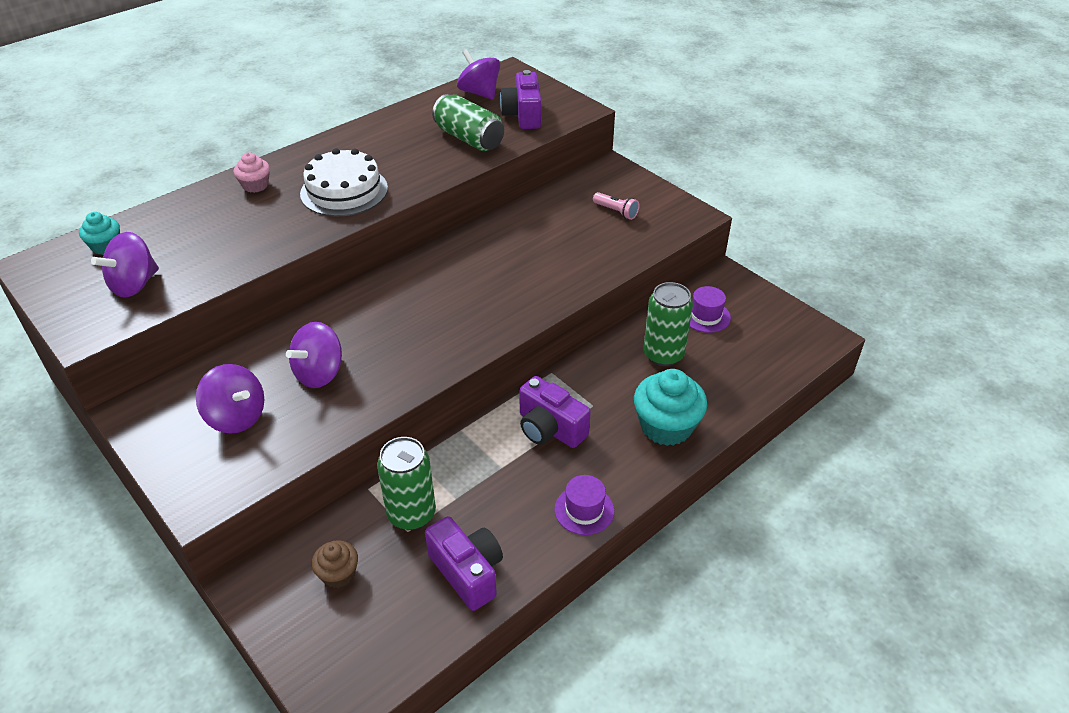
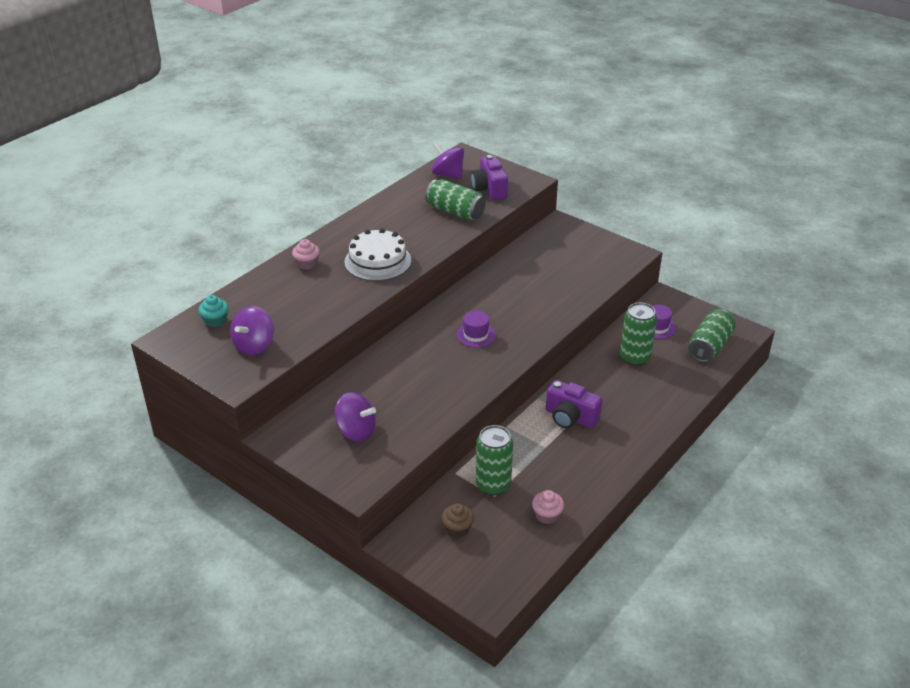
camera: 10 degrees left, 5 degrees down
(319, 373) = (403, 395): purple spinning top -> none
(467, 572) = (547, 515): purple camera -> pink cupcake
(584, 510) = (613, 467): purple hat -> purple hat (475, 335)
(616, 212) = (575, 256): pink flashlight -> none
(666, 426) = (652, 406): turquoise cupcake -> none
(769, 351) = (709, 346): none -> green can

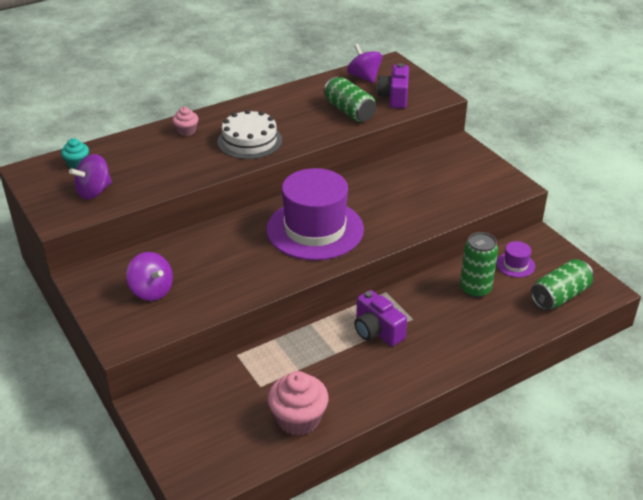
camera: 20 degrees right, 0 degrees up
(457, 529) = (207, 407): brown cupcake -> none
(475, 335) = (315, 229): purple hat -> purple hat, size x2.49
(493, 485) = (265, 375): green can -> none
(547, 515) = (298, 419): pink cupcake -> pink cupcake, size x1.82

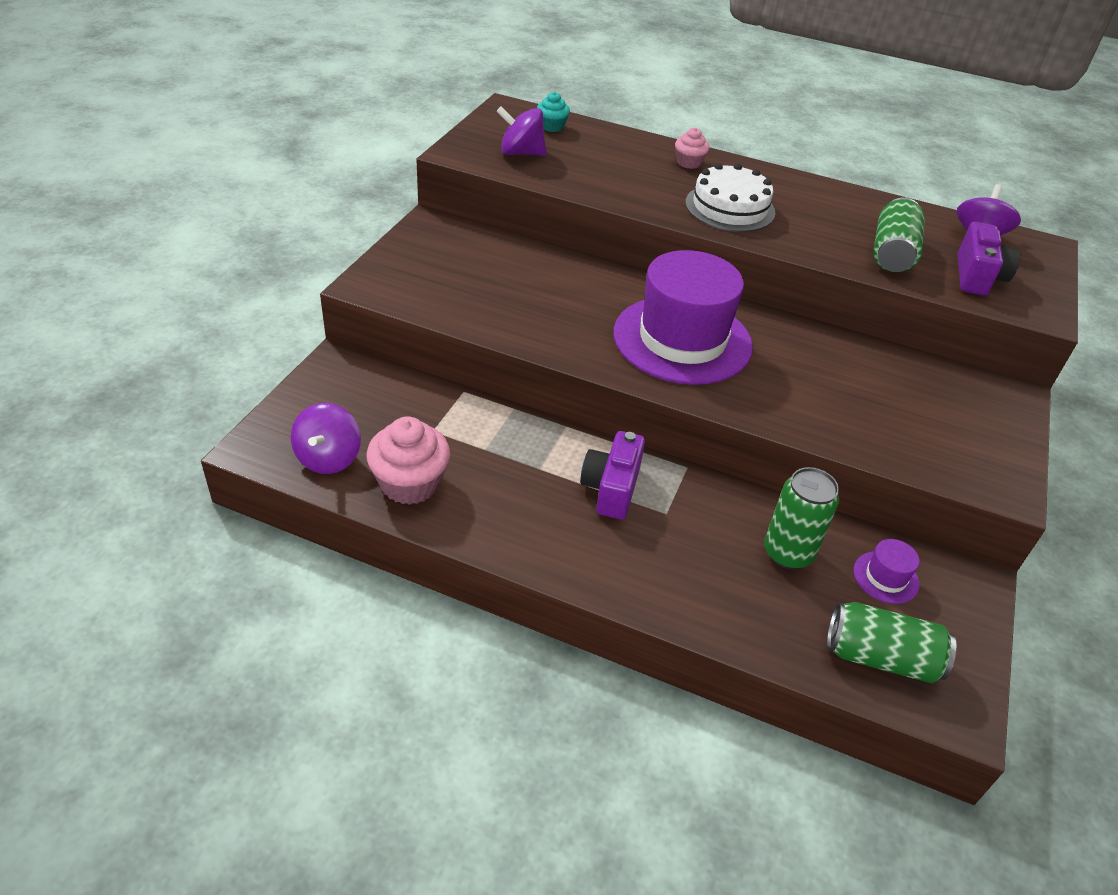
camera: 50 degrees right, 5 degrees up
(151, 291) = (456, 271): purple spinning top -> purple spinning top (328, 458)
(394, 97) = (977, 277): purple camera -> purple camera turned 135 degrees clockwise

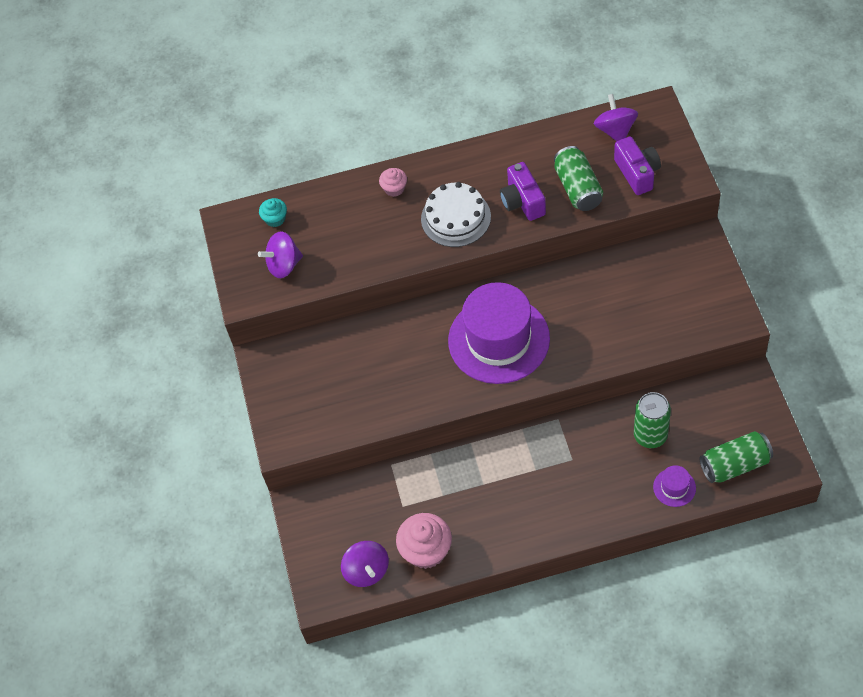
camera: 25 degrees left, 15 degrees up
(611, 488) = (531, 466): purple camera -> purple camera (522, 201)
(886, 577) = (707, 412): purple hat -> purple hat (674, 487)

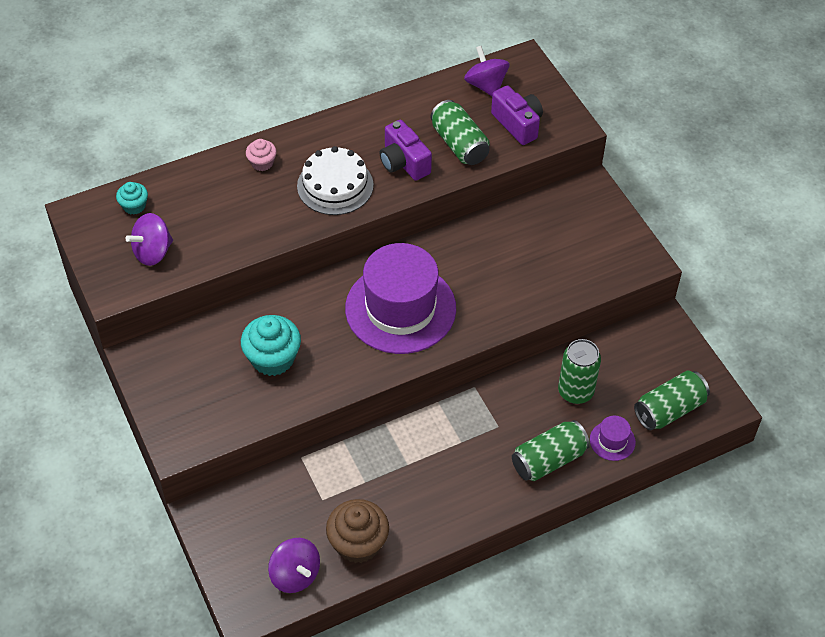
camera: 20 degrees left, 5 degrees down
(376, 373) = (273, 358): none -> turquoise cupcake
(426, 550) = (358, 543): pink cupcake -> brown cupcake
(611, 497) = (548, 460): none -> green can

